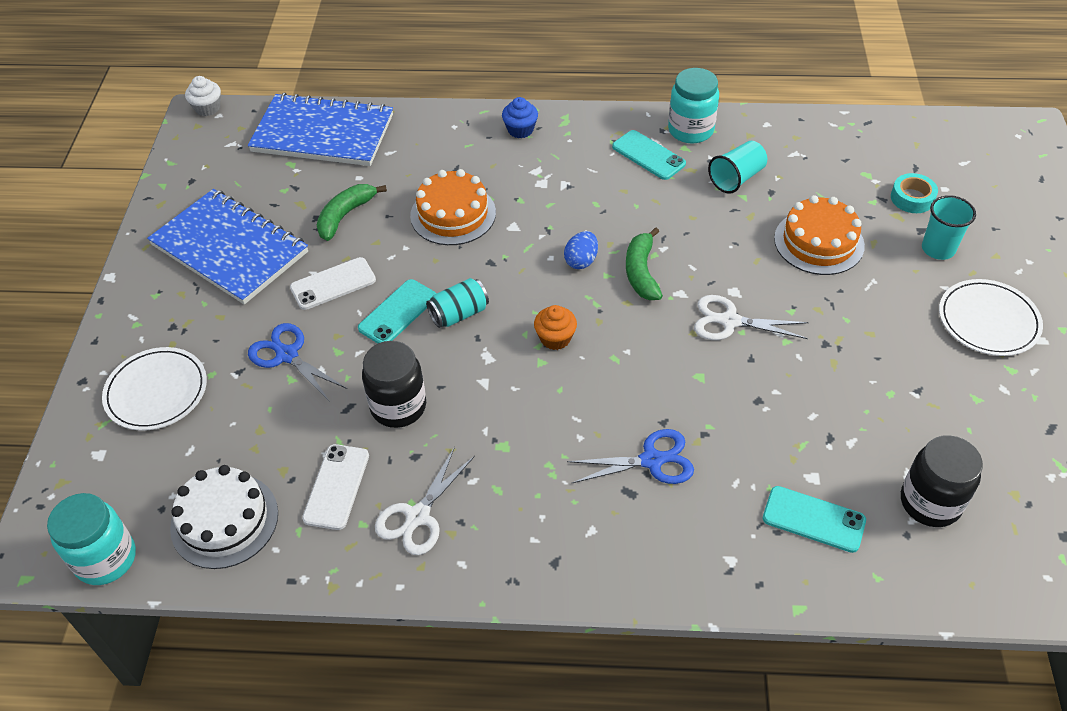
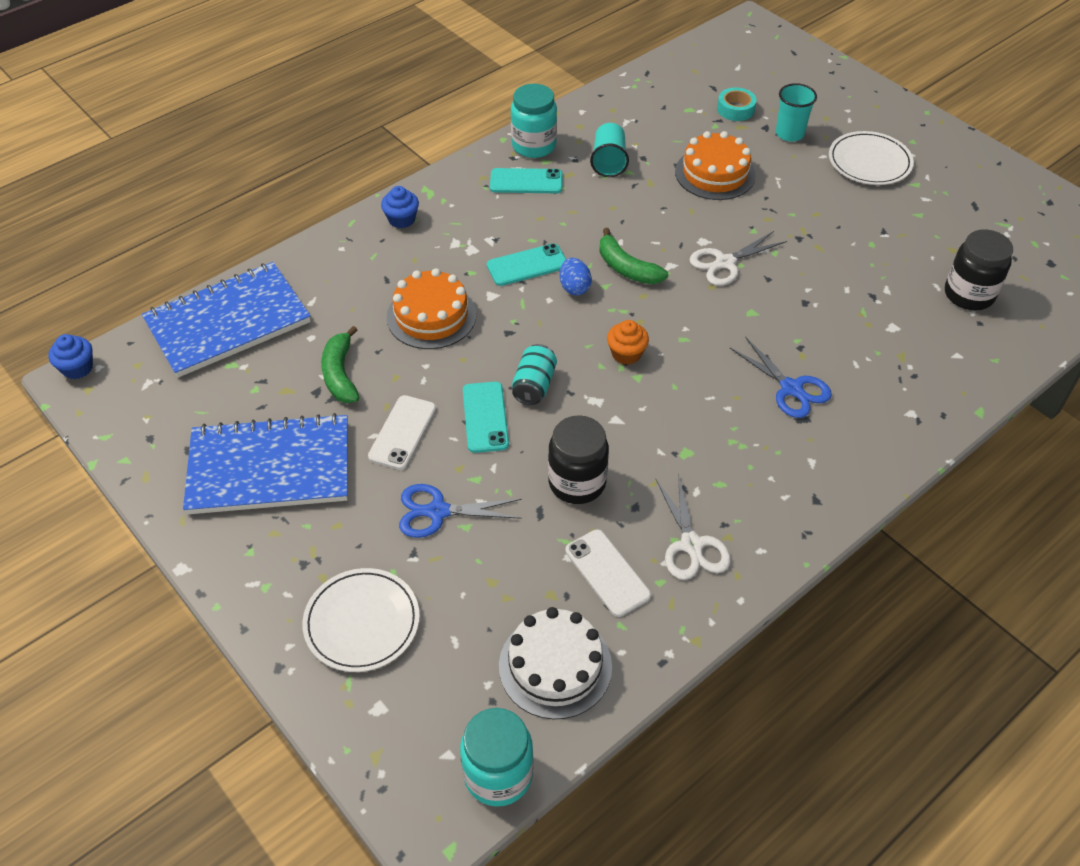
camera: 45 degrees left, 0 degrees up
(207, 108) = (77, 368): white cupcake -> blue cupcake
(651, 460) = (791, 388): blue scissors -> blue scissors turned 105 degrees clockwise
(813, 519) = (924, 352): turquoise phone -> turquoise phone (527, 265)

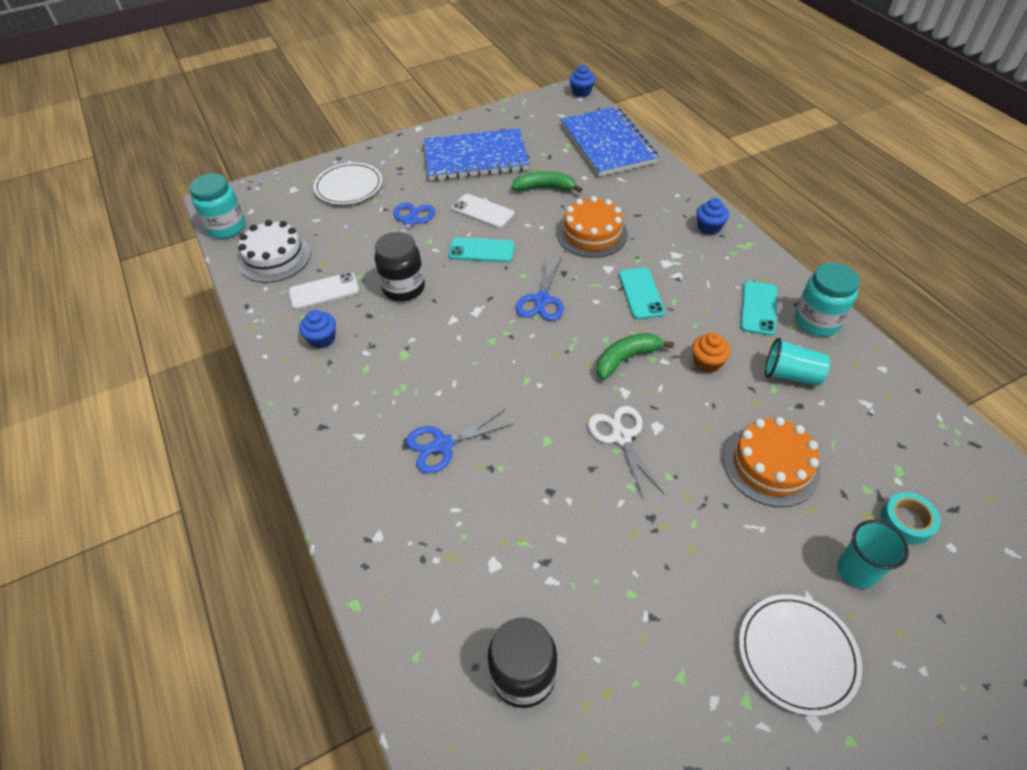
camera: 105 degrees right, 0 degrees up
(270, 468) = (475, 158): blue notebook -> blue notebook turned 75 degrees clockwise
(534, 385) = (503, 279): turquoise can -> none
(560, 344) = (542, 300): none -> blue scissors
(574, 287) = (607, 319): blue egg -> none
(626, 354) = (520, 338): orange cupcake -> orange cupcake (707, 362)
(691, 544) = (322, 339): white scissors -> blue cupcake

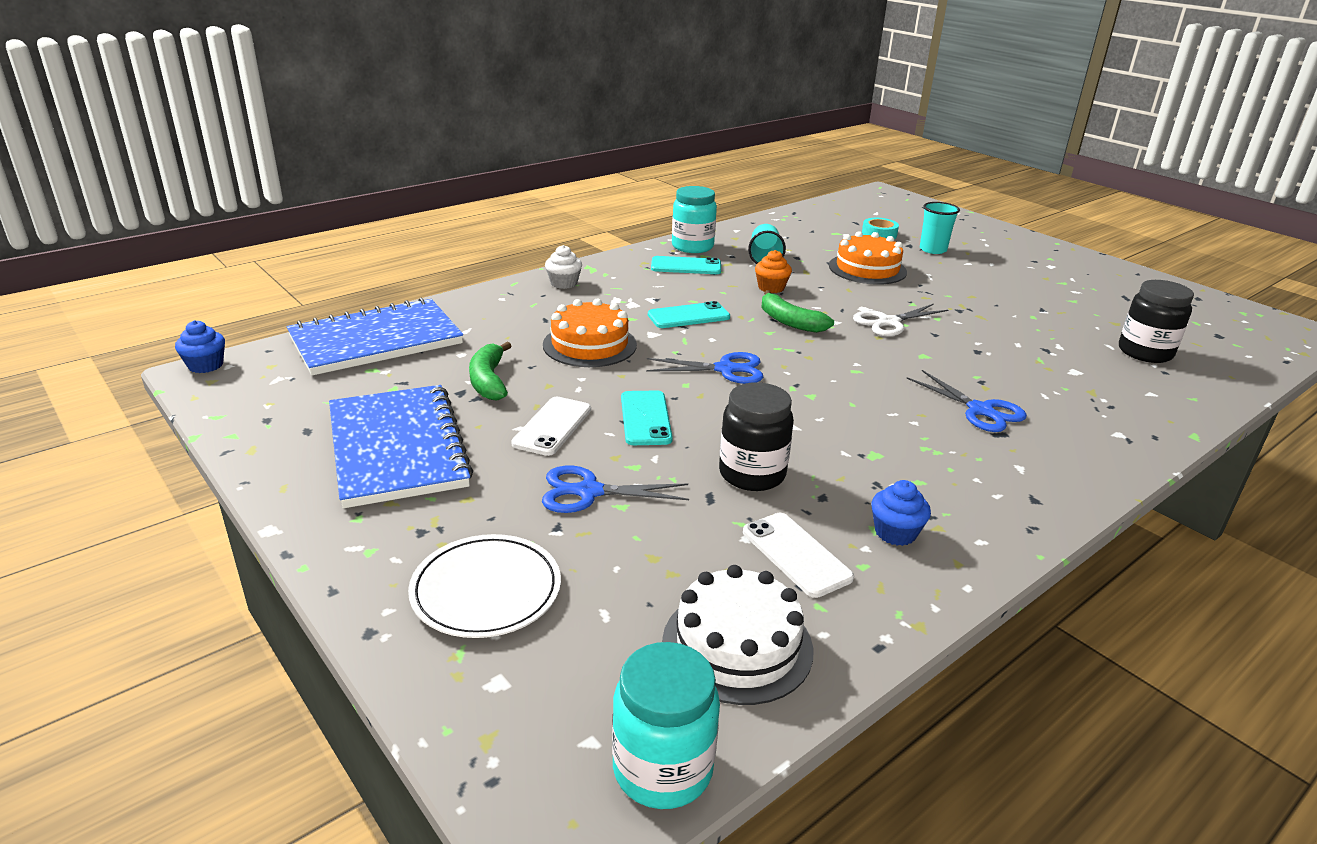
camera: 105 degrees left, 20 degrees down
(709, 227) = (564, 283): blue cupcake -> white cupcake
(797, 654) = (1013, 268): white plate -> none

